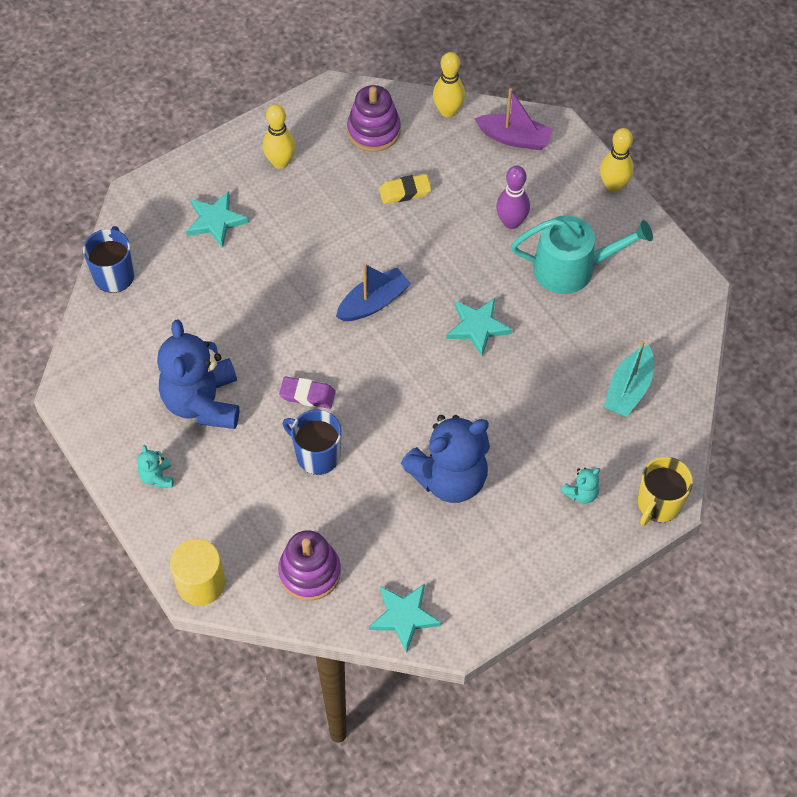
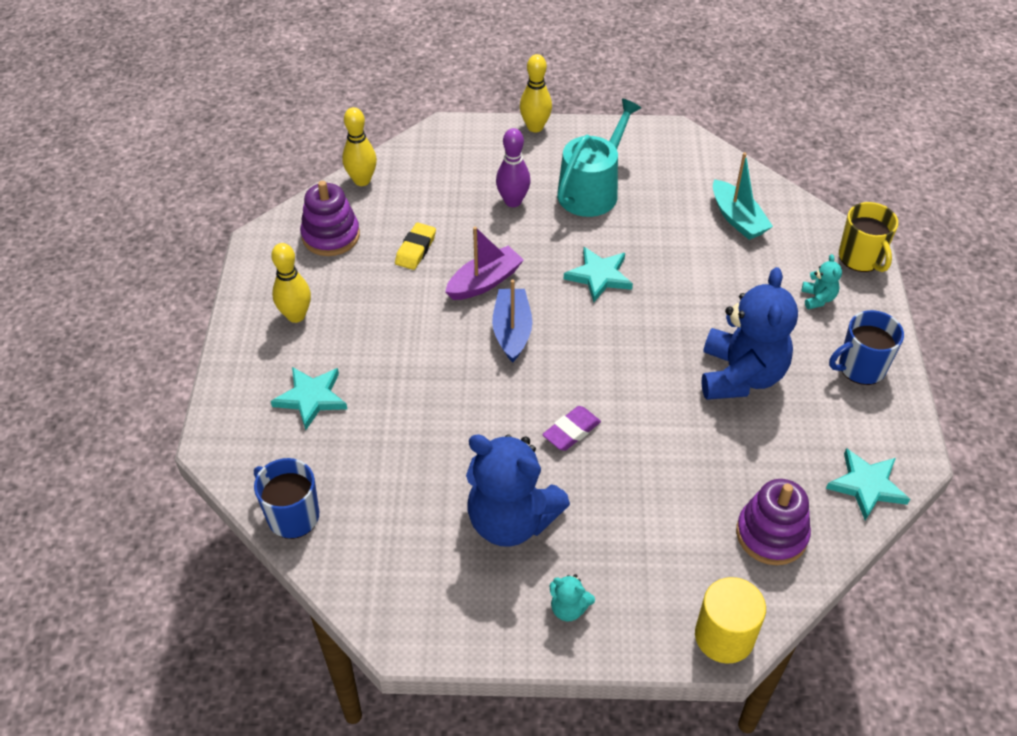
camera: 55 degrees left, 10 degrees down
(317, 455) = (643, 459): blue mug -> blue mug (860, 367)
(514, 138) = (432, 156): purple boat -> purple boat (484, 282)

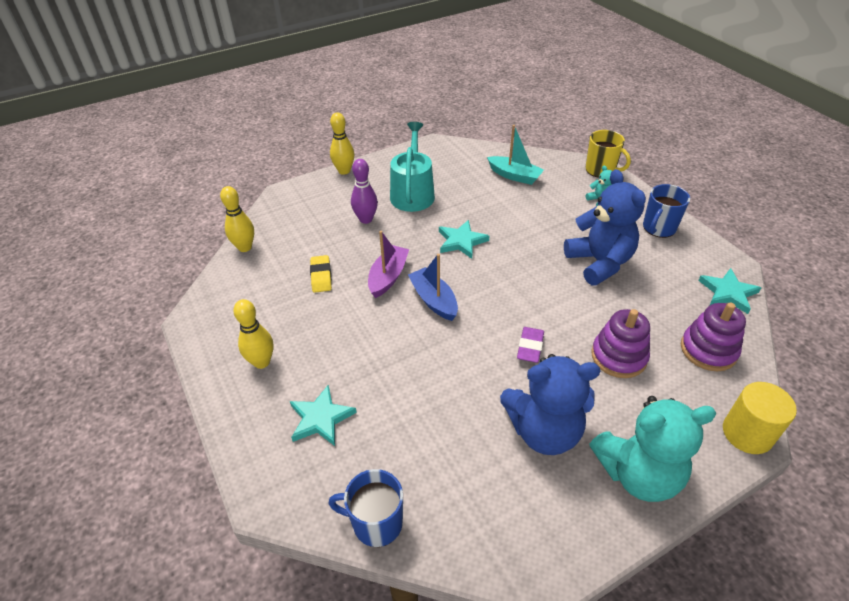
camera: 30 degrees left, 5 degrees down
(331, 236) = (248, 293): purple stacking toy -> purple stacking toy (618, 356)
(569, 608) = (638, 473): turquoise teddy bear -> turquoise teddy bear, size x2.37

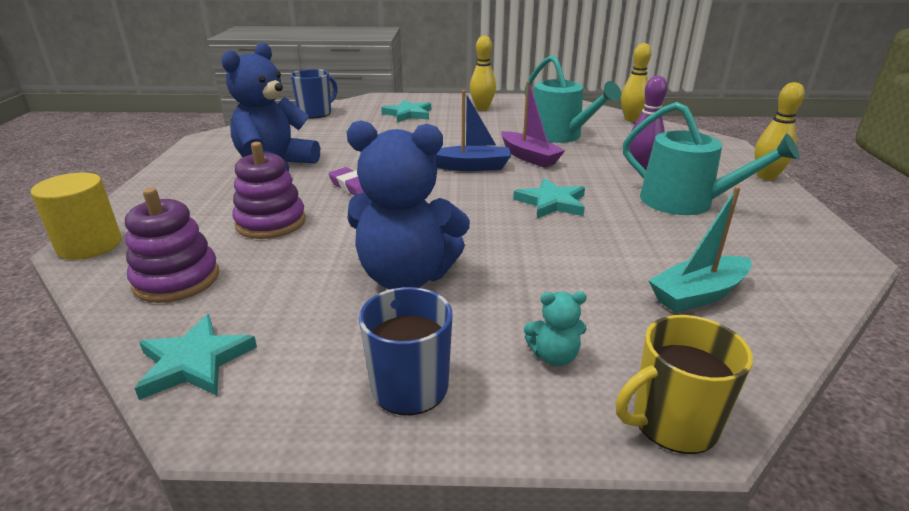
camera: 120 degrees right, 15 degrees down
(321, 276) = (560, 135): yellow eraser -> turquoise watering can
(638, 473) = (181, 184): turquoise teddy bear -> none

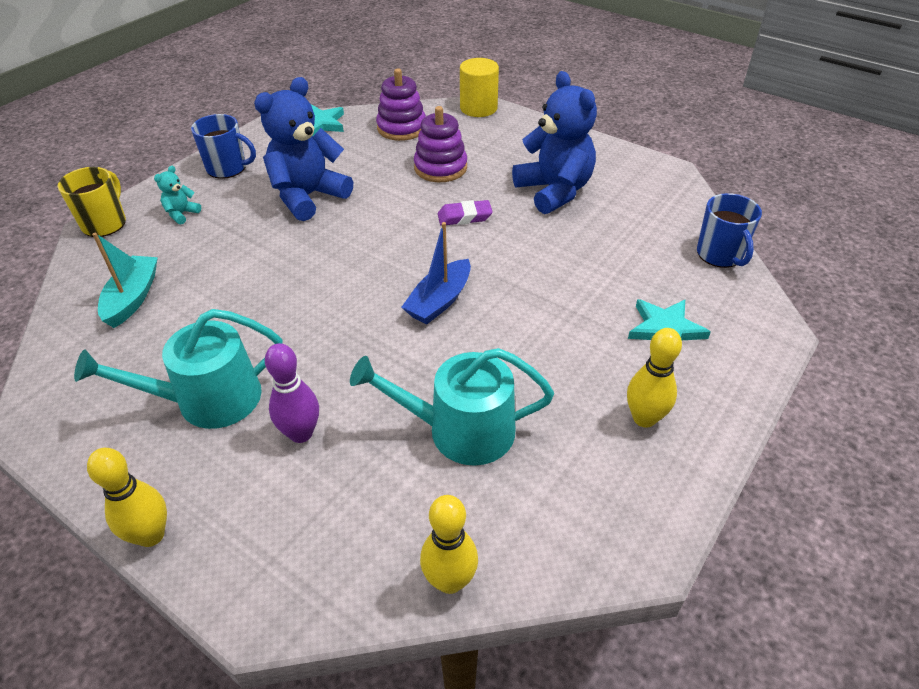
camera: 125 degrees right, 15 degrees up
(529, 157) = (421, 356): purple boat -> none
(551, 203) = (314, 309): turquoise star -> none

